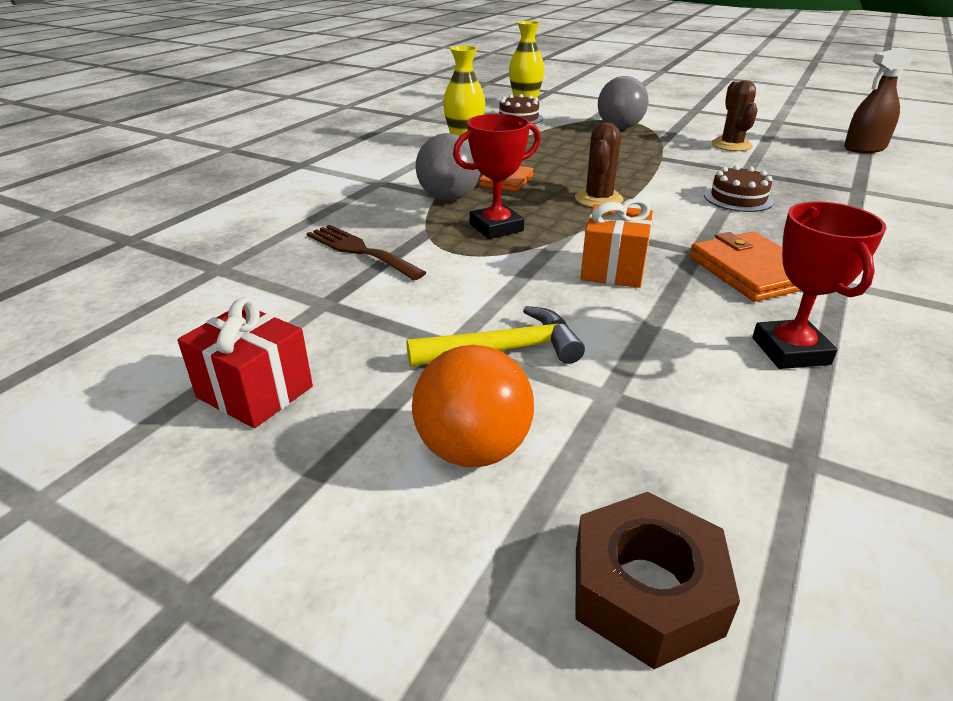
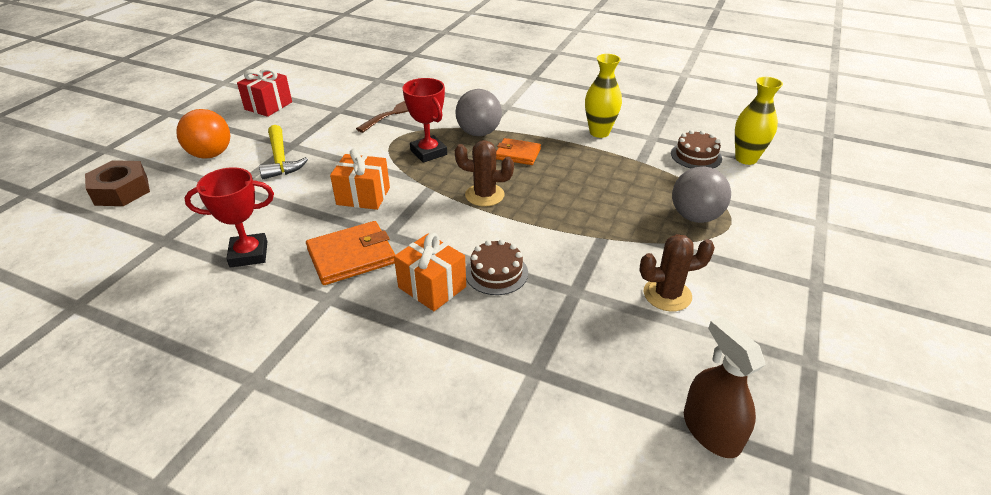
camera: 85 degrees right, 5 degrees up
(779, 227) = (432, 287): none -> orange gift

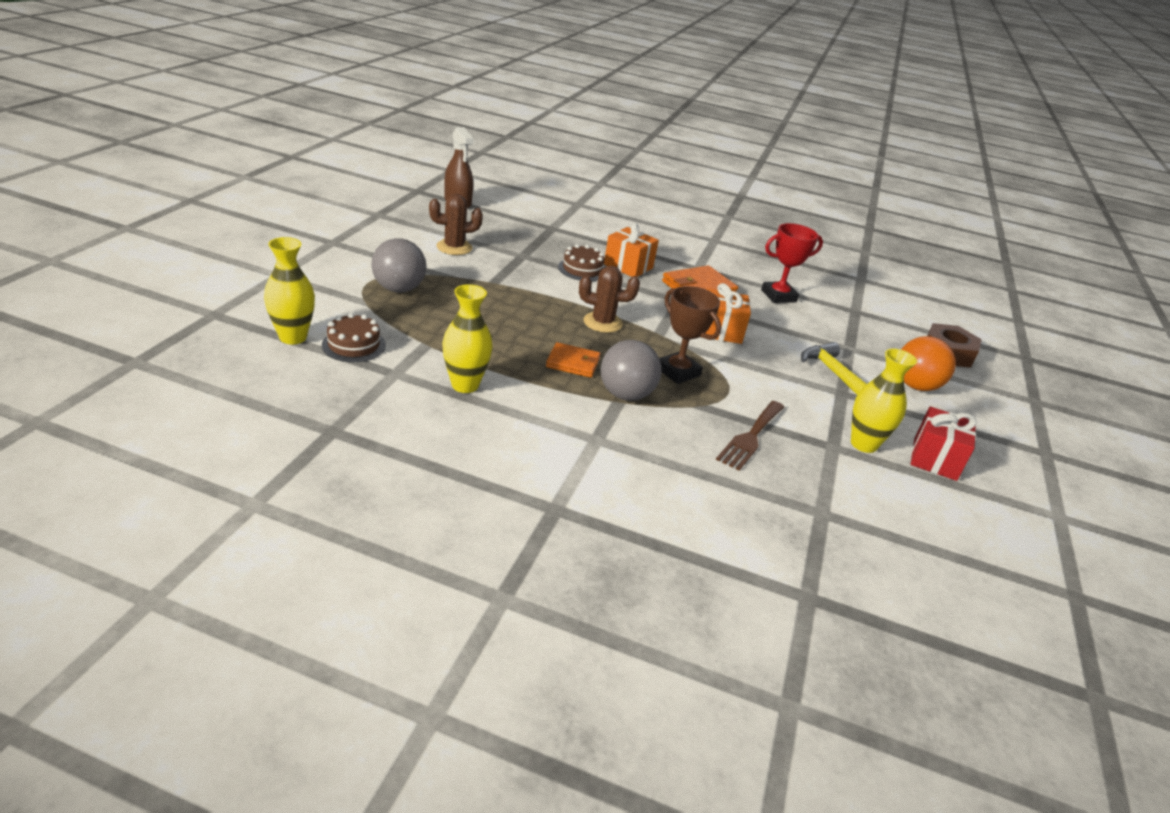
camera: 170 degrees right, 5 degrees down
(313, 111) = (863, 444): none -> yellow vase
(428, 152) = (678, 372): red trophy -> brown trophy

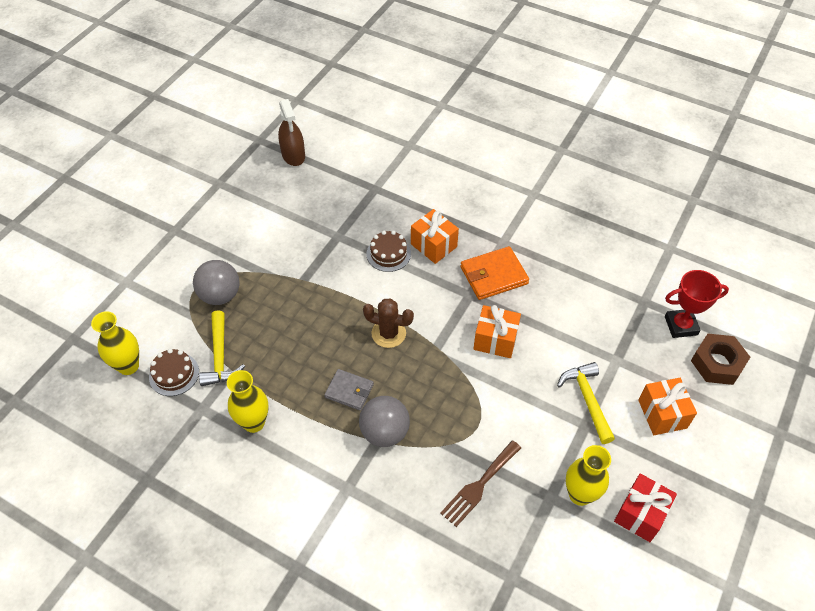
camera: 15 degrees right, 20 degrees up
(409, 333) = (220, 356): none -> yellow hammer
(454, 247) = (278, 229): brown cactus -> none
(573, 363) = (349, 391): orange wallet -> grey wallet
(678, 372) = (439, 400): brown trophy -> none
(778, 296) = (571, 282): red trophy -> red trophy (681, 325)
(915, 386) = (662, 414): orange ball -> orange gift

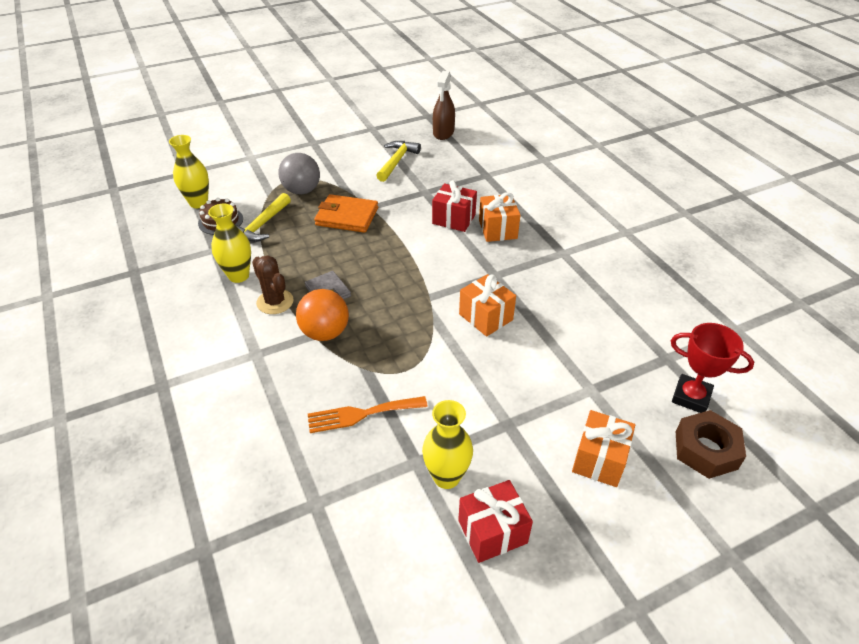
camera: 35 degrees right, 10 degrees down
(384, 432) = (325, 333): grey ball -> orange ball
(388, 254) = (454, 219): brown cake -> red gift
(388, 333) = (399, 269): brown cactus -> brown cactus (275, 302)
(479, 485) = (361, 414): brown fork -> orange fork
(494, 275) = (531, 272): orange wallet -> orange wallet (347, 216)
(587, 399) = (529, 405): yellow hammer -> yellow hammer (397, 161)

